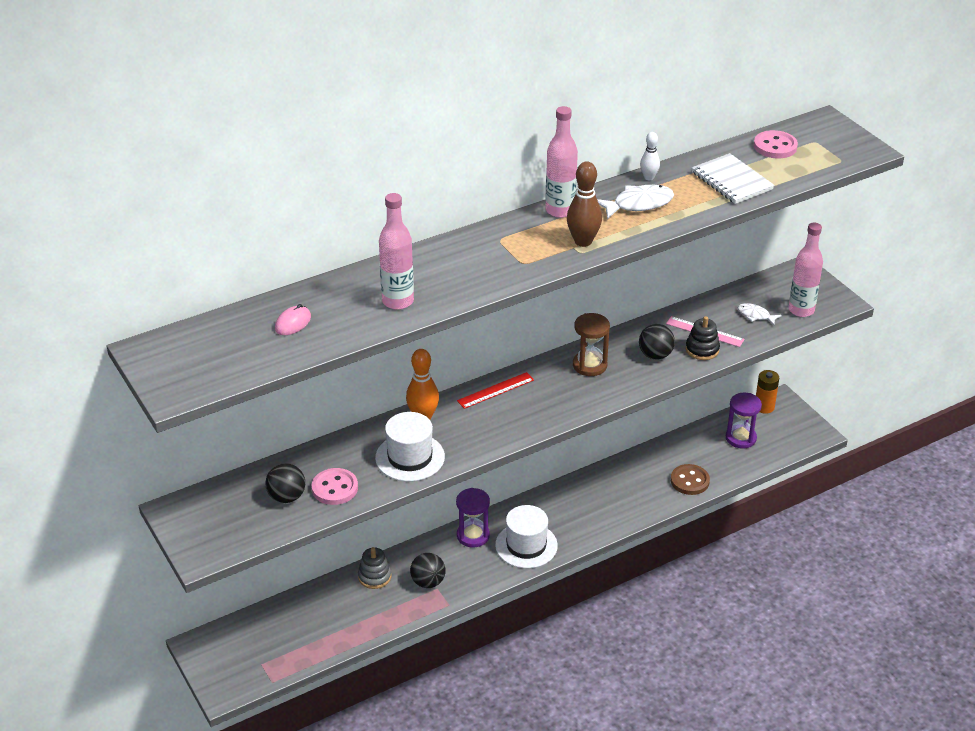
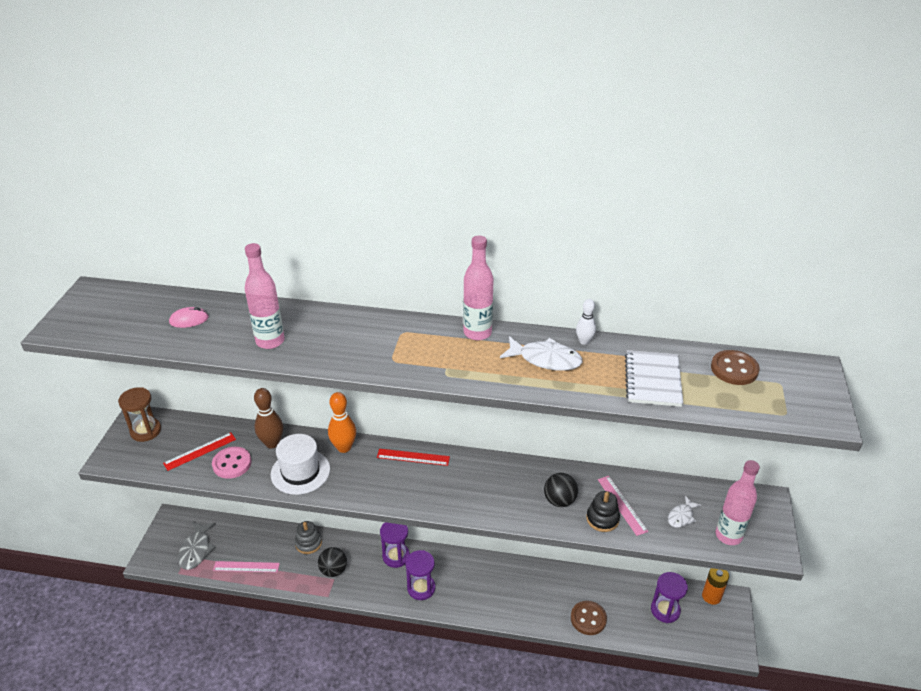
camera: 40 degrees right, 0 degrees up
(264, 652) = (196, 550): none -> grey fish
(287, 497) = (200, 451): black ball -> red ruler
(337, 632) = (246, 566): none -> pink ruler
(526, 545) = (421, 588): white hat -> purple hourglass
(583, 241) = (460, 367): brown bowling pin -> brown bowling pin (272, 443)
(589, 365) = (500, 478): brown hourglass -> brown hourglass (146, 431)
(755, 315) = (681, 516): white fish -> white fish turned 120 degrees counterclockwise
(775, 146) = (734, 369): pink button -> brown button

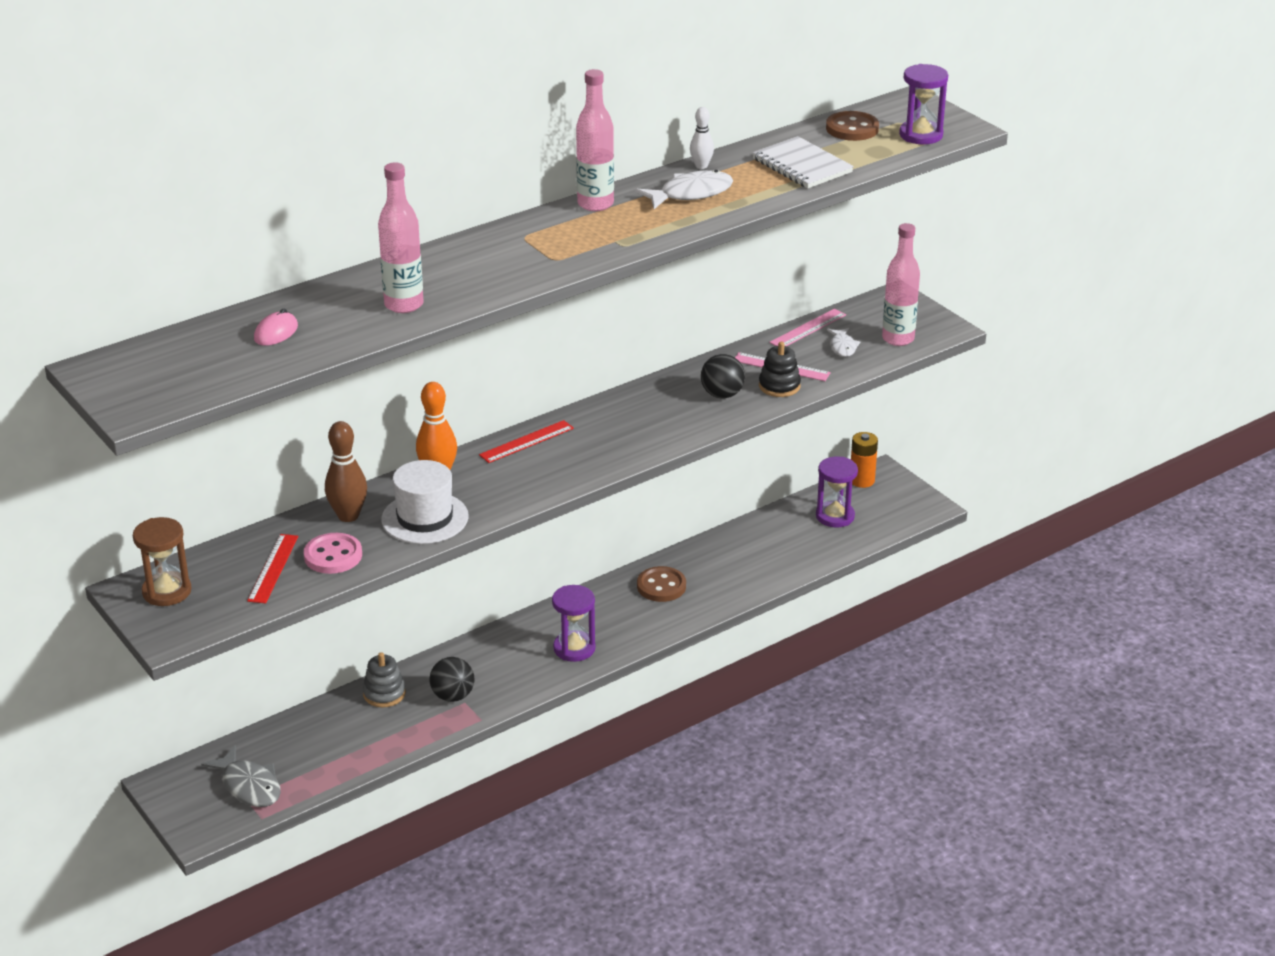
camera: 45 degrees left, 5 degrees down
(246, 566) = (341, 758): pink ruler -> pink ruler (808, 328)
(396, 556) = (506, 641): purple hourglass -> purple hourglass (921, 135)
(588, 619) = (774, 566): brown button -> brown button (661, 586)

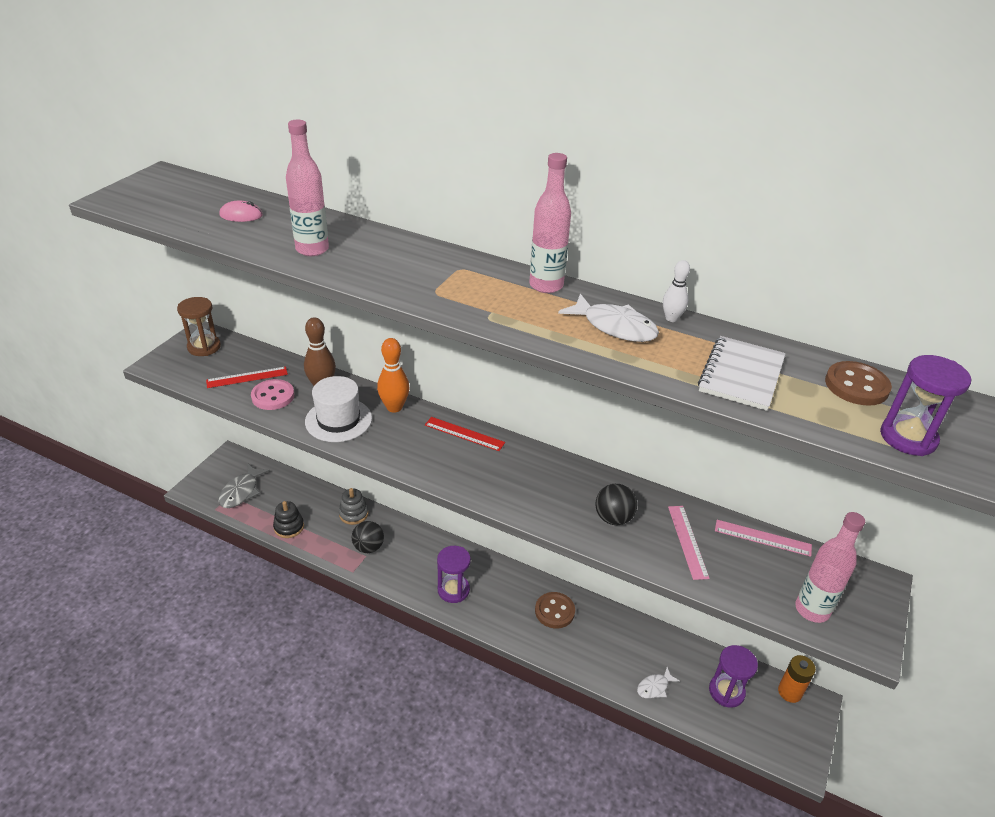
camera: 60 degrees right, 5 degrees up
(779, 386) = (657, 550): black stacking toy -> black stacking toy (289, 527)
(842, 347) = (758, 572): white fish -> white fish (654, 687)

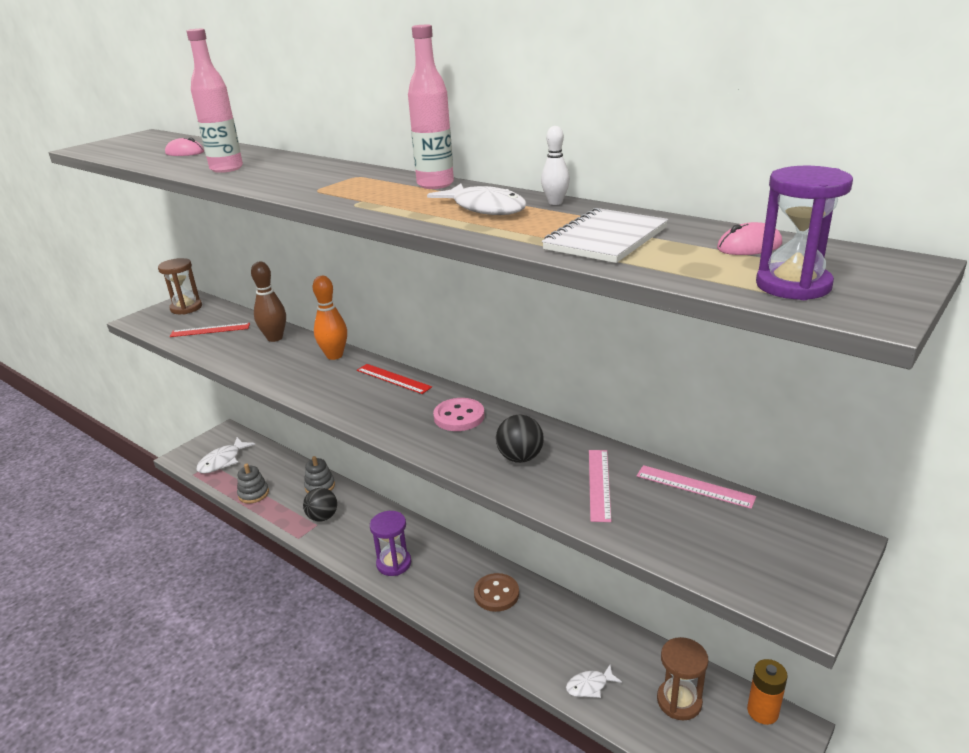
camera: 15 degrees right, 10 degrees down
(241, 491) = (223, 461): grey fish -> white fish
(273, 396) = (225, 344): pink button -> pink button (459, 416)
(289, 527) = (253, 494): black stacking toy -> grey stacking toy
(338, 420) = (275, 364): white hat -> none
(726, 691) = (679, 701): purple hourglass -> brown hourglass
(812, 610) = (734, 564): pink bottle -> none
(856, 386) = (749, 246): brown button -> pink mouse

